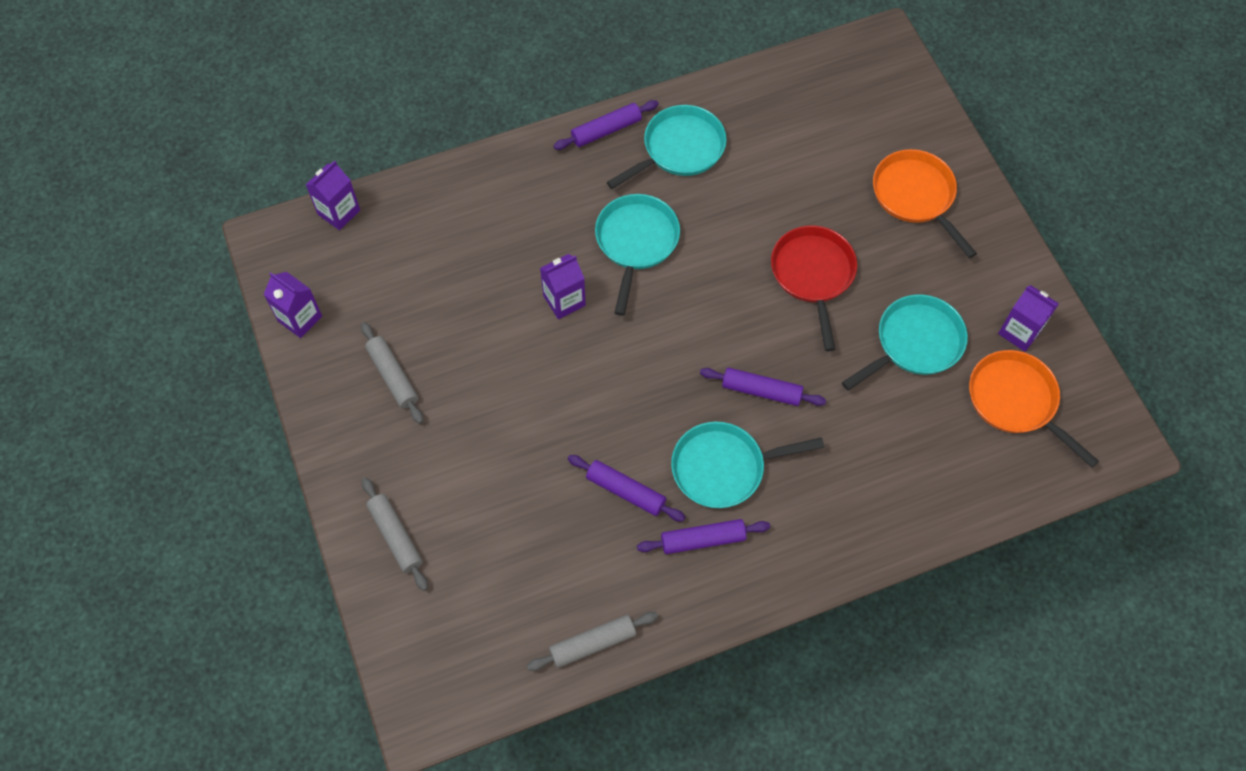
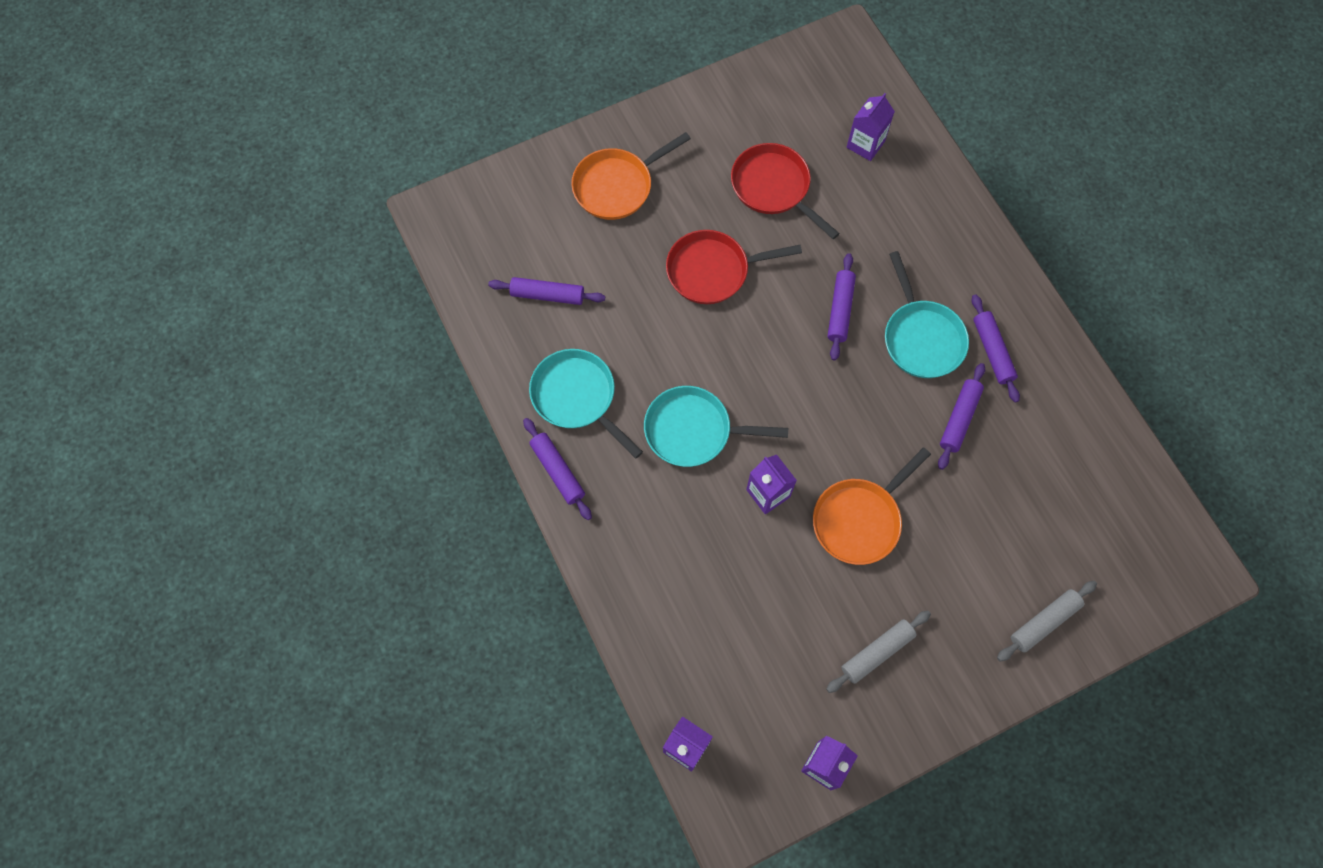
camera: 95 degrees left, 5 degrees up
(592, 643) = (1105, 434): grey rolling pin -> none
(790, 130) = (547, 295): none -> purple rolling pin
(914, 343) = (774, 188): turquoise pan -> red pan
(1016, 401) = (819, 113): orange pan -> orange pan (860, 519)
(1019, 332) = (751, 108): purple carton -> purple carton (865, 144)

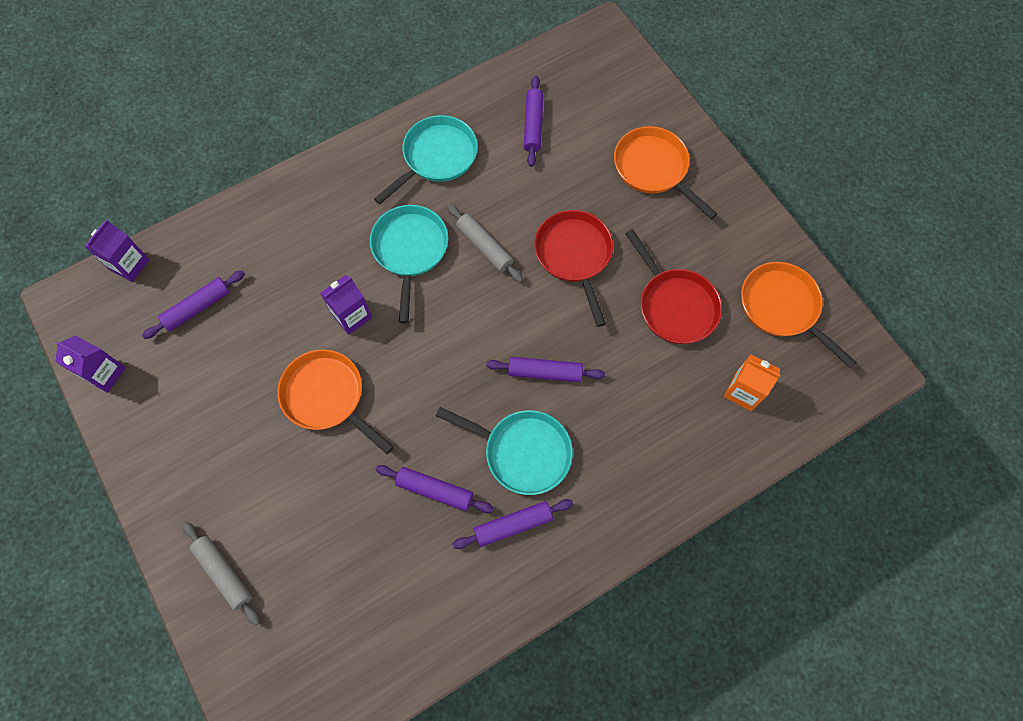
camera: 85 degrees right, 0 degrees up
(558, 471) = (368, 150): purple rolling pin -> purple rolling pin (198, 308)
(774, 188) = (674, 305): red pan -> red pan turned 105 degrees clockwise
(782, 99) = (782, 308): none -> orange pan
(865, 144) = (743, 391): purple carton -> orange carton
(877, 653) = (201, 415): grey rolling pin -> grey rolling pin (484, 247)
(921, 337) = (522, 452): turquoise pan -> turquoise pan turned 135 degrees counterclockwise

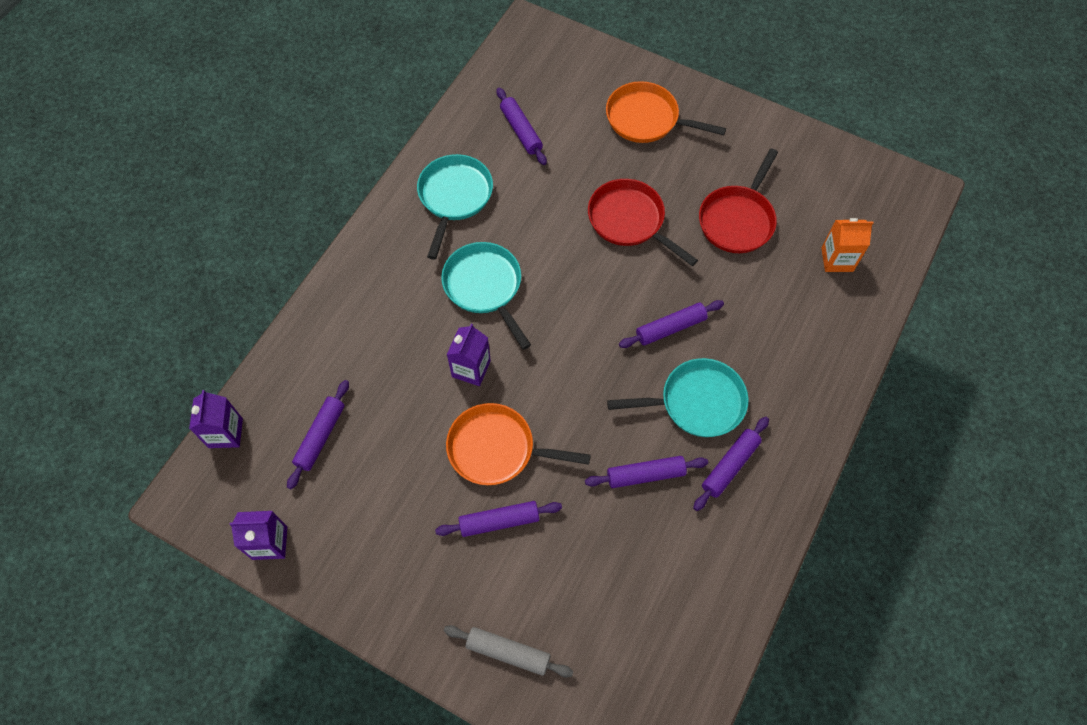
camera: 30 degrees left, 5 degrees down
(288, 459) = (499, 521): none -> purple rolling pin
(484, 247) = (548, 251): grey rolling pin -> none
(674, 305) = (738, 219): red pan -> red pan turned 90 degrees clockwise
(782, 308) = (822, 179): orange pan -> none

